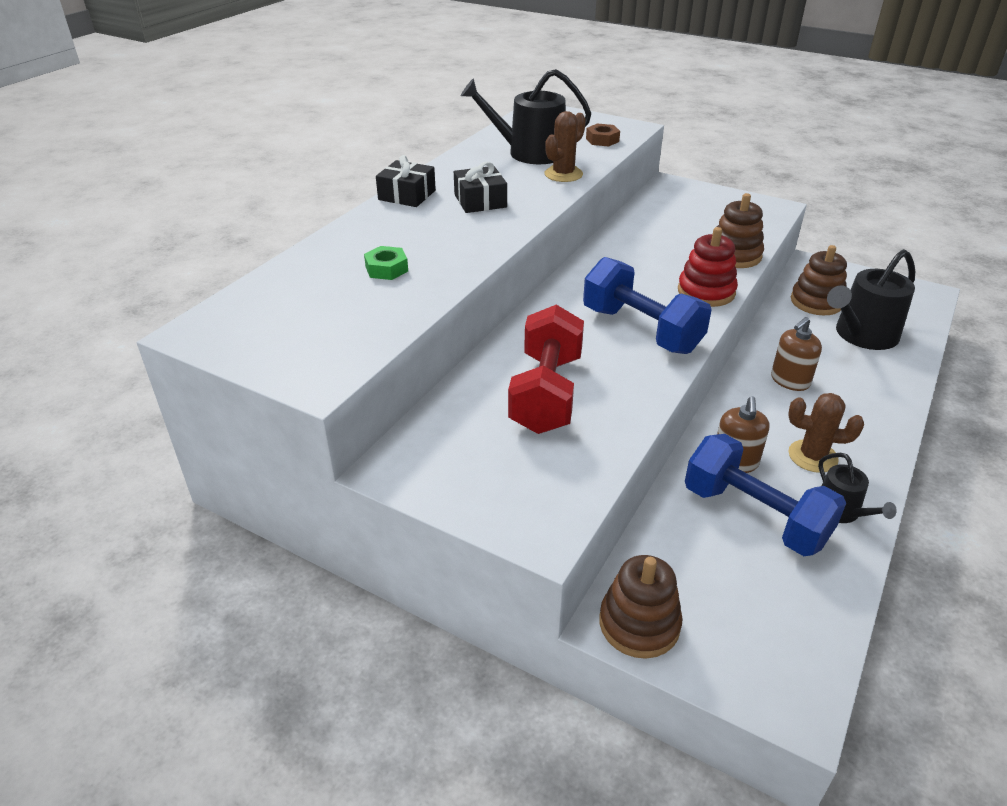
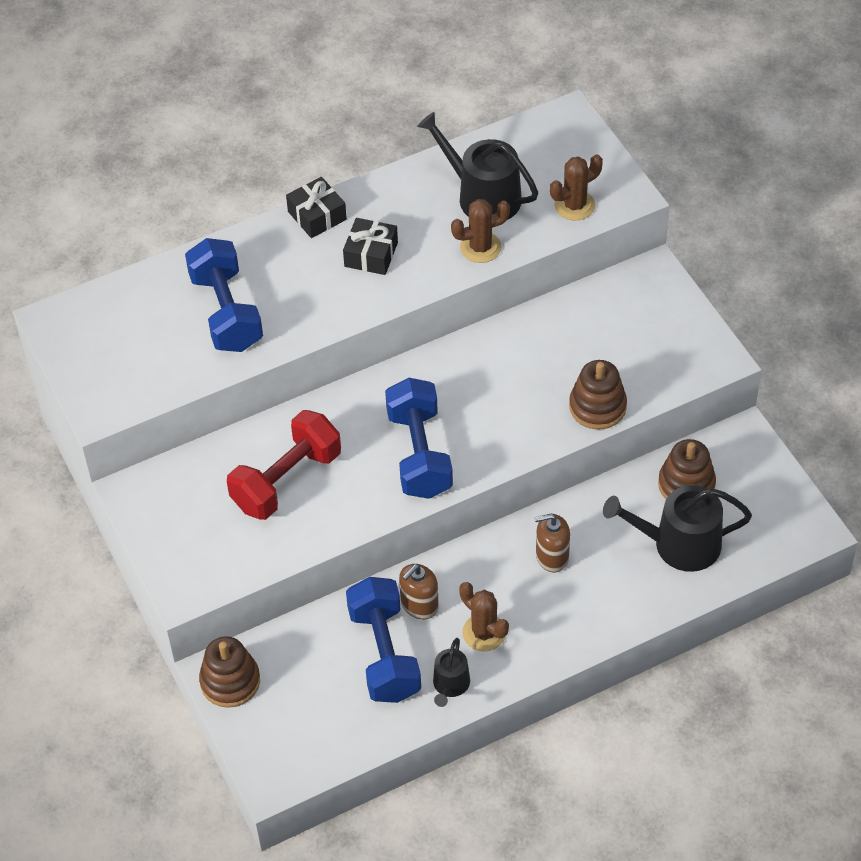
camera: 35 degrees right, 15 degrees up
(386, 269) = (226, 312): green nut -> blue dumbbell
(602, 140) = (574, 205): brown nut -> brown cactus
(706, 292) = (520, 439): red stacking toy -> none

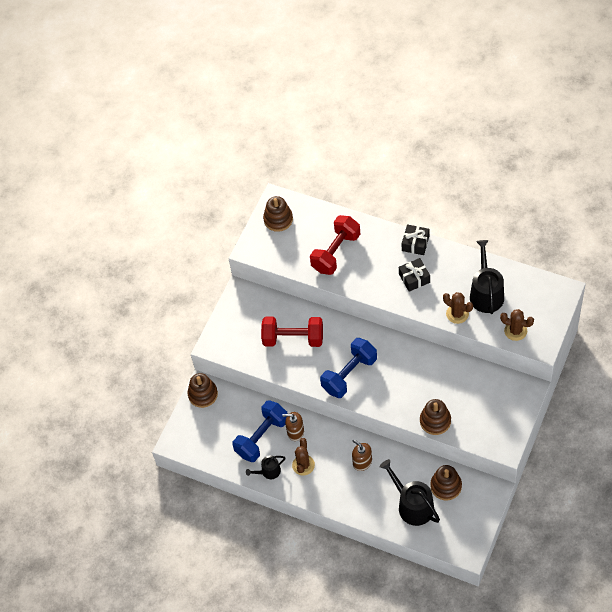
camera: 55 degrees right, 5 degrees up
(90, 341) = (278, 219): none -> brown stacking toy
(226, 312) = (336, 252): blue dumbbell -> red dumbbell

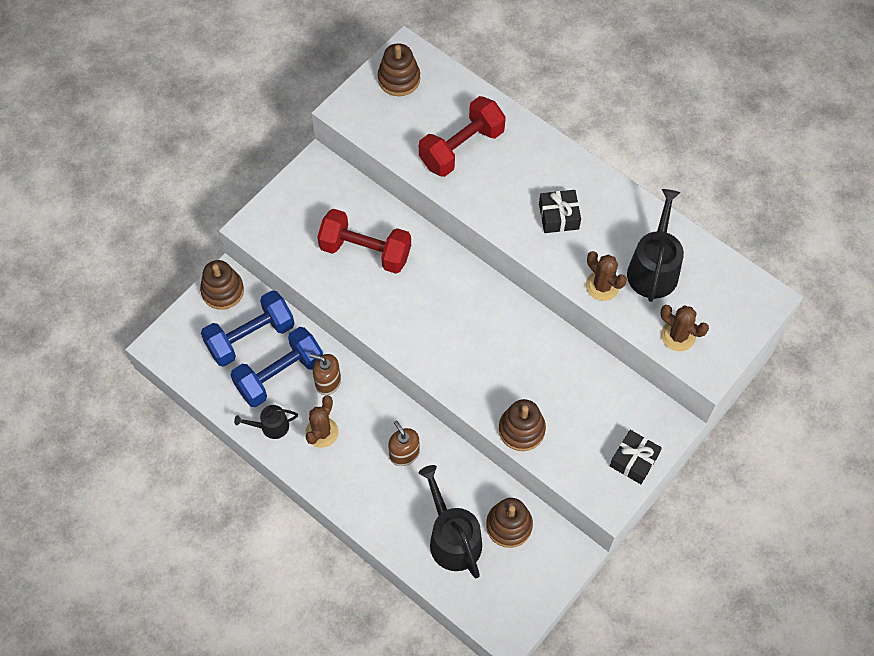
camera: 10 degrees right, 5 degrees up
(349, 374) = (424, 325): blue dumbbell -> blue dumbbell (250, 337)
(415, 243) = (577, 168): black gift -> black gift (634, 460)

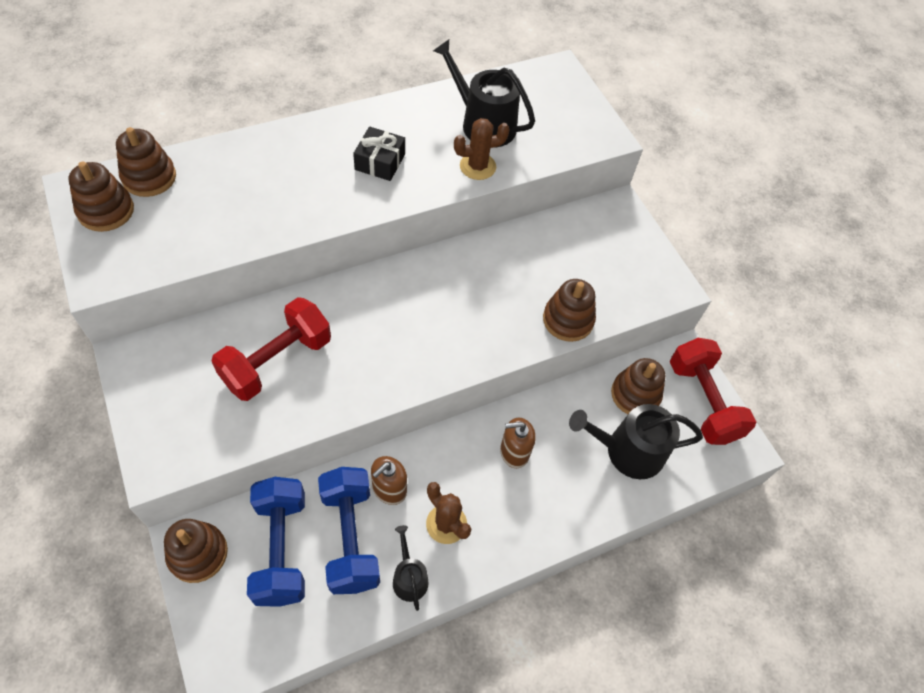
camera: 70 degrees left, 5 degrees down
(271, 426) = (409, 577): black watering can -> black watering can turned 150 degrees clockwise
(443, 84) = (149, 177): none -> brown stacking toy
(461, 148) = (240, 198): red dumbbell -> red dumbbell (702, 401)
(634, 460) = (642, 250): black gift -> none
(678, 336) = (562, 140): brown cactus -> none

